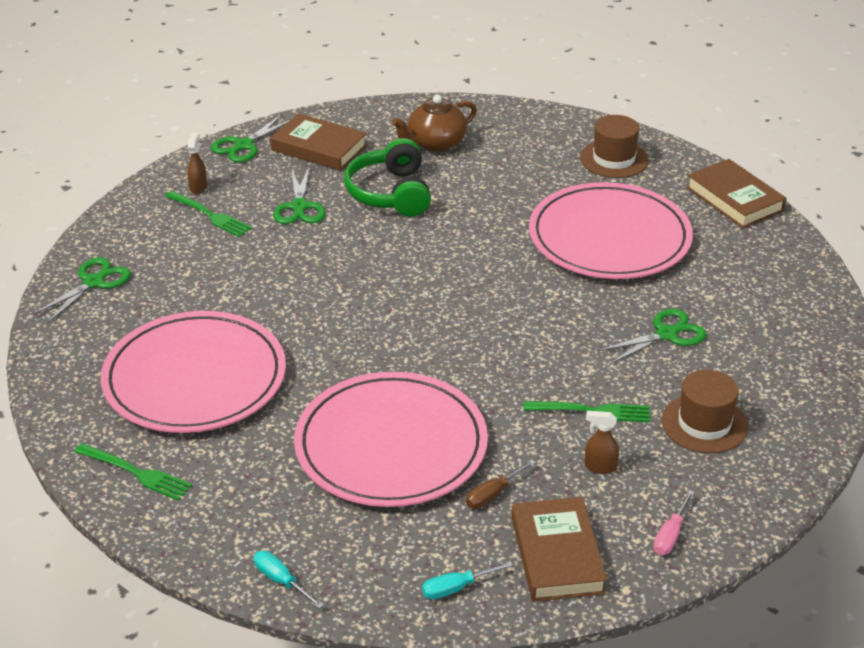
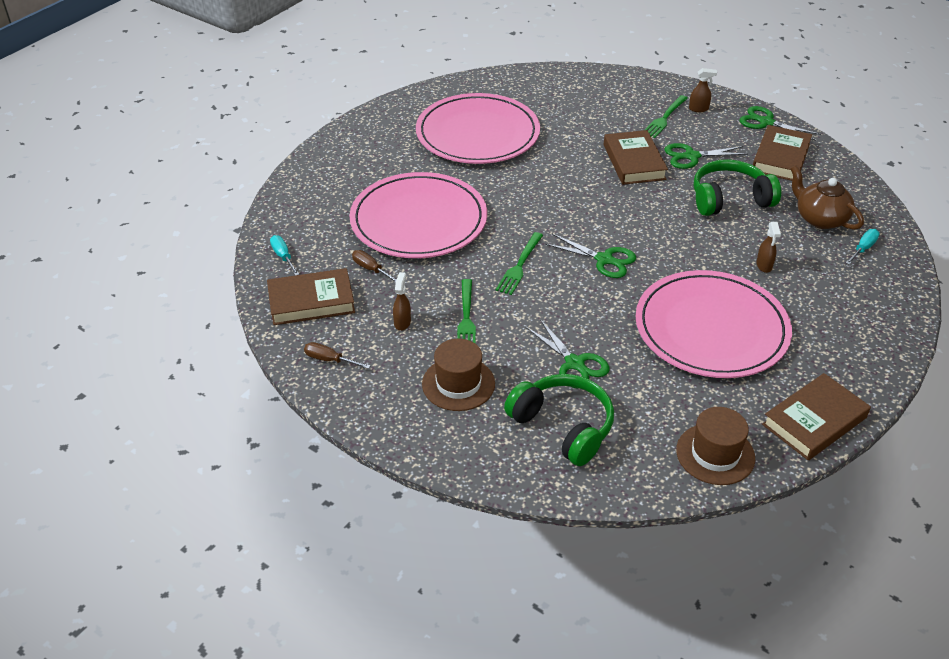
camera: 85 degrees right, 5 degrees up
(93, 282) = (570, 83): green scissors -> green scissors (604, 259)
(136, 473) = (386, 124): green fork -> green fork (519, 266)
(281, 581) = (293, 186): turquoise screwdriver -> turquoise screwdriver (863, 249)
(300, 250) = (634, 162): none -> brown book
(510, 190) = (764, 266): none -> brown spray bottle
(614, 159) = (849, 332): brown hat -> brown hat (715, 454)
(670, 535) = (330, 360): pink screwdriver -> brown screwdriver
(760, 351) = (563, 426): none -> green headphones

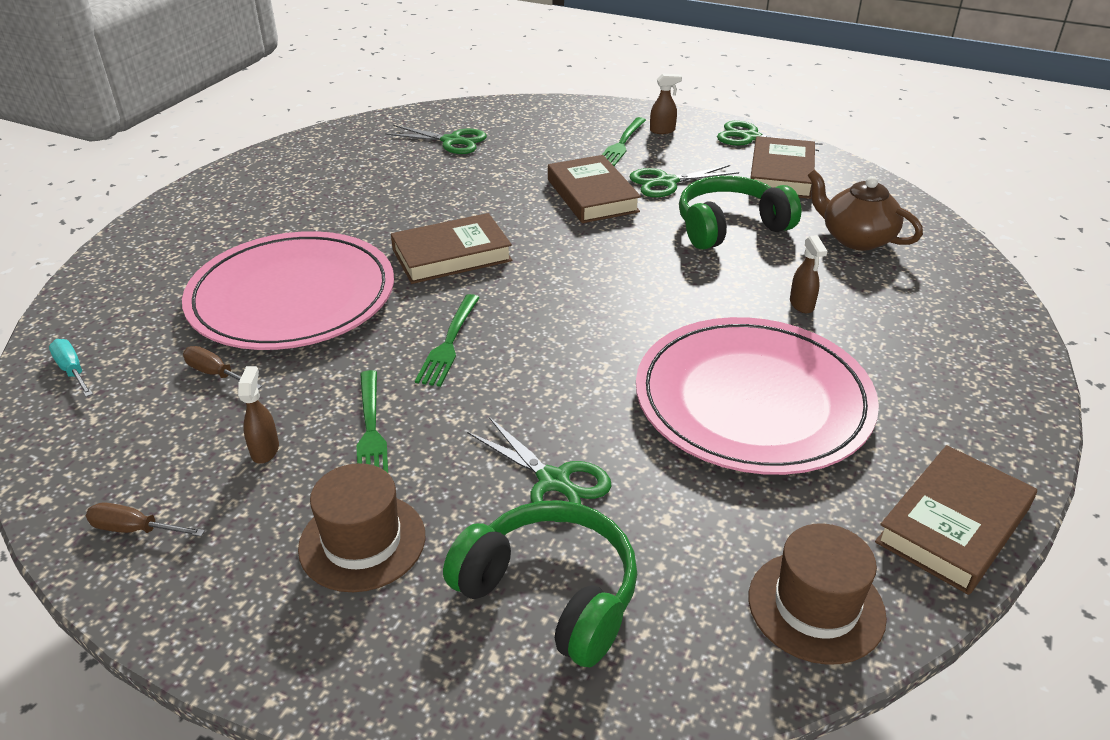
camera: 10 degrees left, 5 degrees down
(311, 301) = (112, 435): brown book -> brown book (452, 255)
(477, 134) = (375, 182): pink plate -> none
(604, 259) = (574, 321): green scissors -> green scissors (451, 141)
(863, 249) = (926, 269): turquoise screwdriver -> none

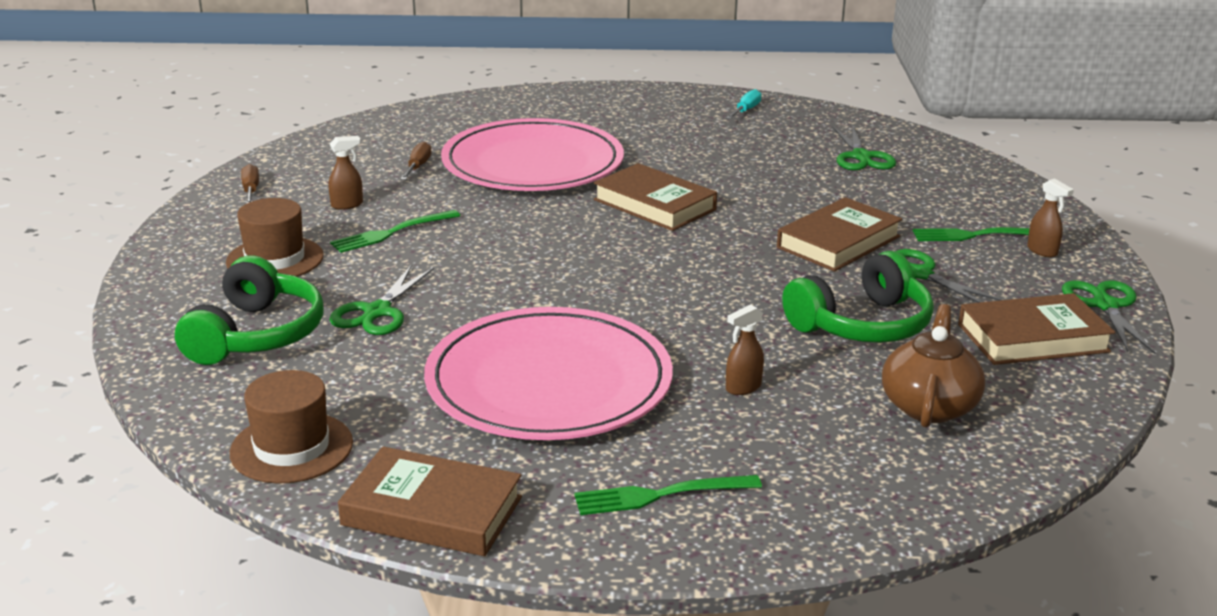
camera: 65 degrees right, 10 degrees down
(72, 371) = (388, 126): turquoise screwdriver -> turquoise screwdriver (745, 110)
(449, 343) = (522, 234): green fork -> green fork (659, 495)
(730, 227) = (862, 325): green headphones -> green headphones turned 105 degrees clockwise

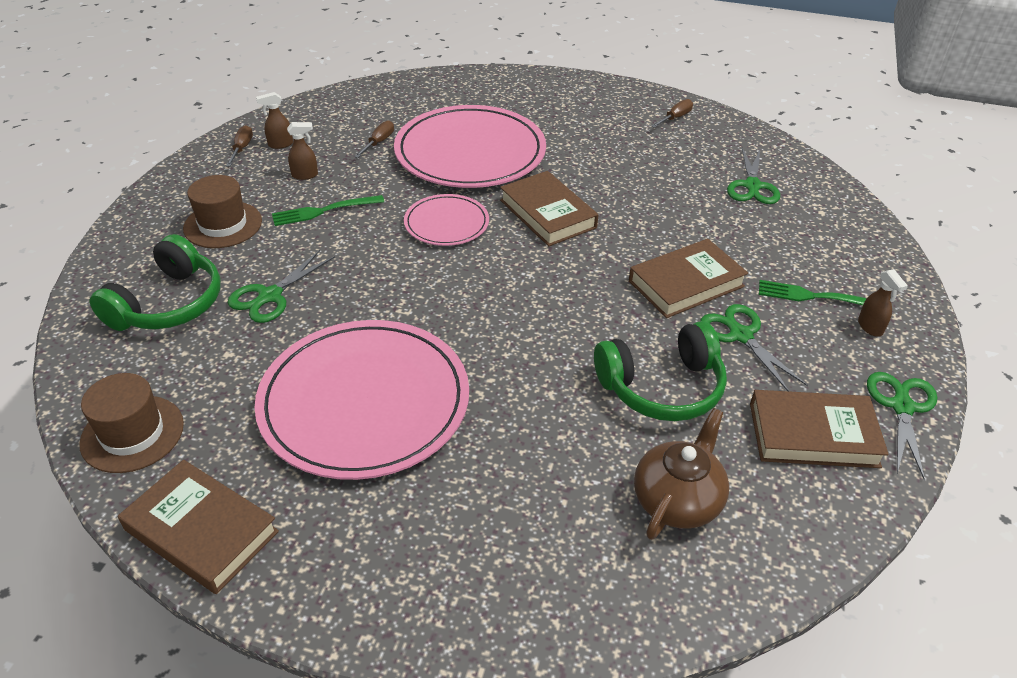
camera: 15 degrees right, 15 degrees up
(545, 226) = (446, 223): none -> pink plate
(659, 495) = (391, 556): green fork -> none
(743, 388) = (522, 442): brown spray bottle -> brown spray bottle (280, 144)
(745, 110) = (675, 118): turquoise screwdriver -> brown screwdriver

